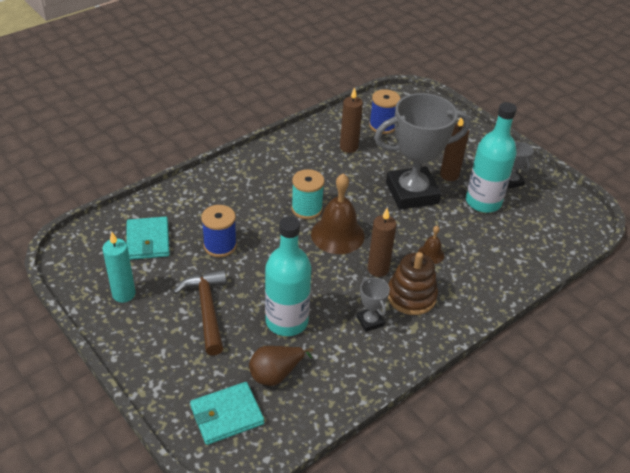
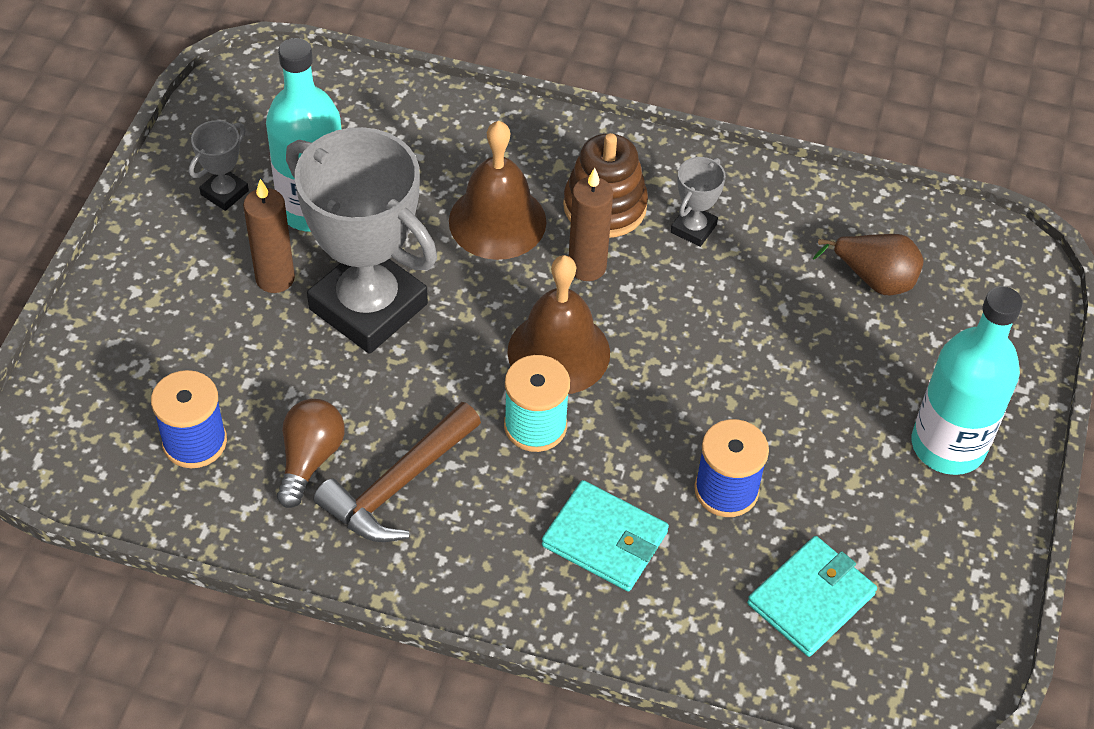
camera: 125 degrees left, 10 degrees up
(124, 294) = (935, 545): turquoise candle -> none
(207, 309) = (856, 421): brown hammer -> brown hammer (397, 486)
(227, 415) = (978, 292): turquoise wallet -> turquoise wallet (605, 539)
(286, 321) = (783, 317): turquoise bottle -> turquoise bottle (948, 445)
(348, 147) = (310, 459): brown candle -> brown light bulb
(431, 254) = (497, 221): brown bell -> brown bell, size x2.04

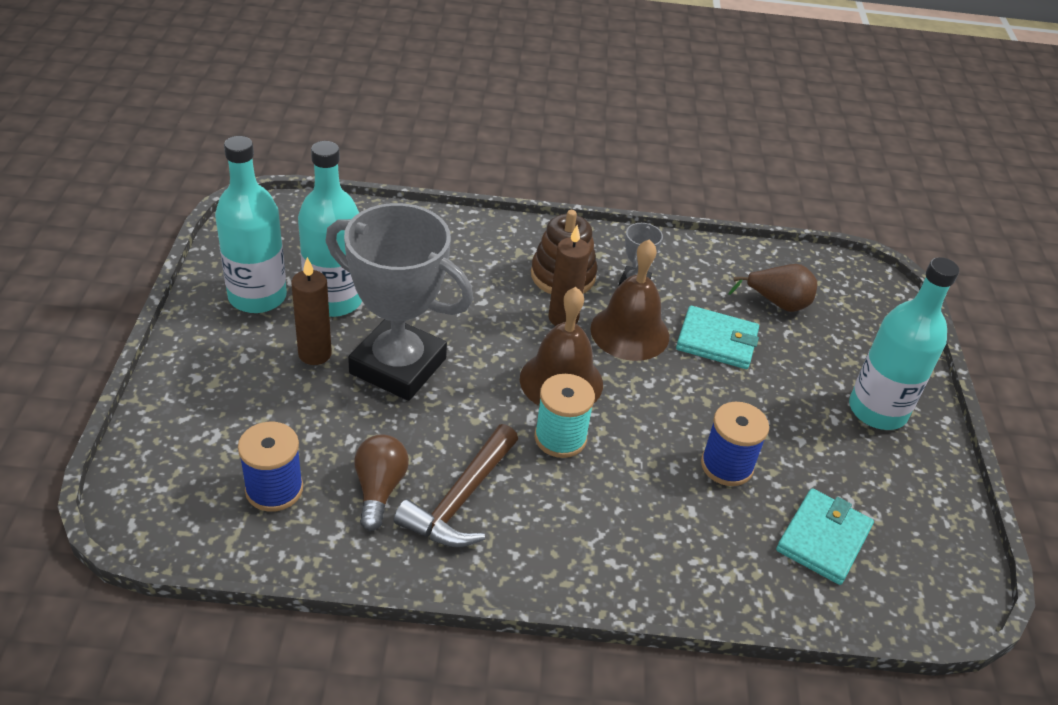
camera: 15 degrees left, 10 degrees down
(224, 193) = (257, 296): grey trophy -> turquoise bottle
(497, 221) = (484, 294): brown bell -> brown bell (630, 332)
(605, 539) = (645, 517): turquoise wallet -> turquoise wallet (716, 341)

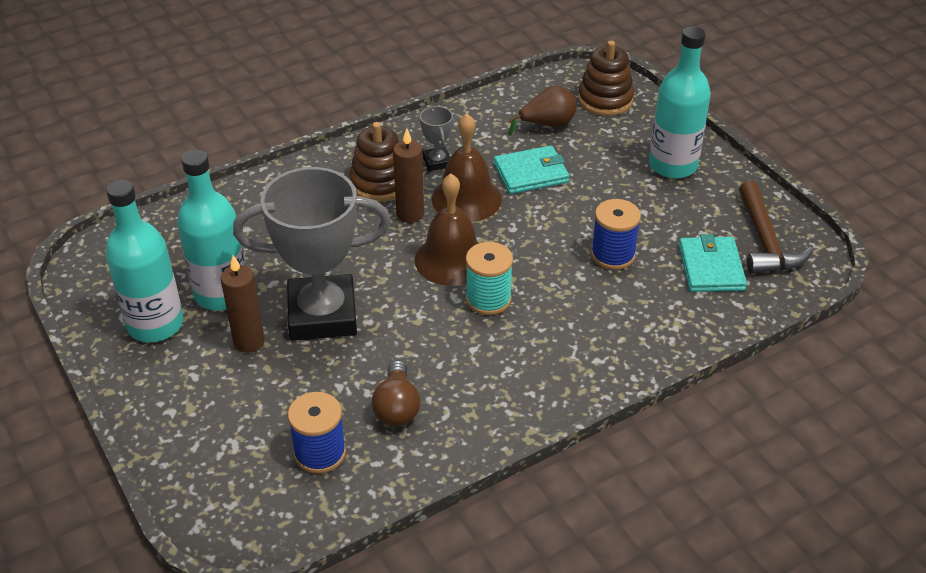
camera: 30 degrees left, 0 degrees up
(379, 489) = (397, 407): brown light bulb -> brown light bulb turned 150 degrees counterclockwise
(460, 500) = (461, 380): brown hammer -> brown hammer (765, 241)
(862, 309) = (605, 100): none -> brown stacking toy

